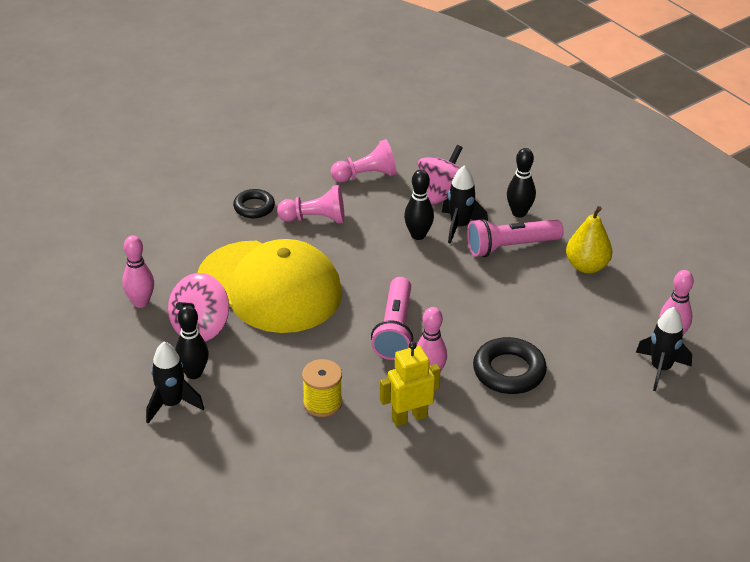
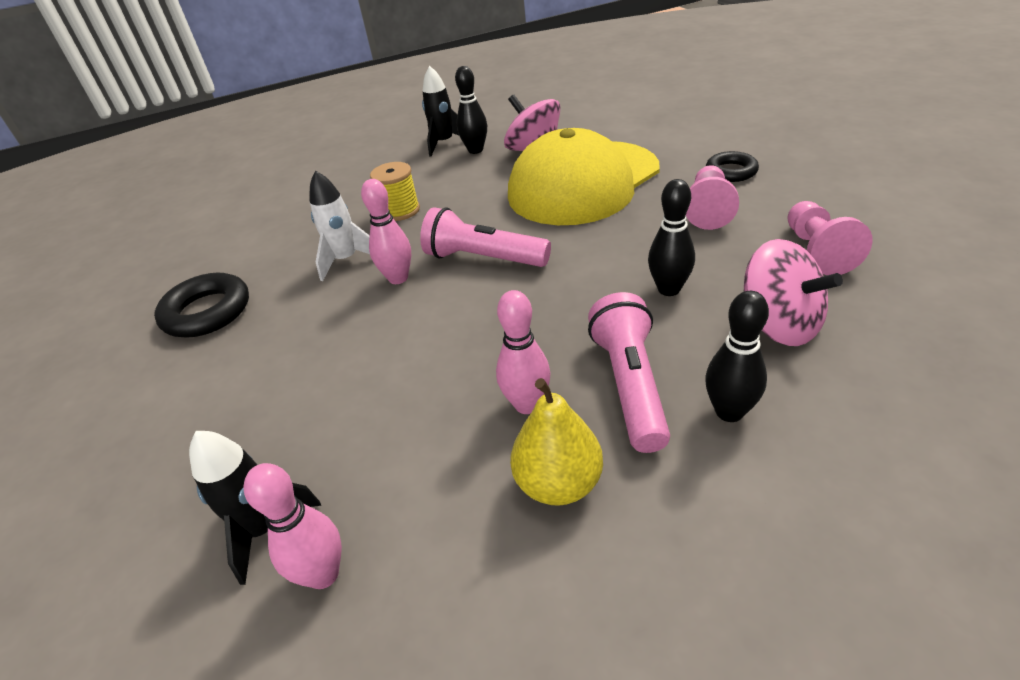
camera: 110 degrees right, 0 degrees up
(141, 302) = (578, 124): pink bowling pin -> pink bowling pin (527, 404)
(409, 417) = (346, 260): yellow robot -> white rocket
(459, 226) = (689, 333): black rocket -> none
(509, 371) = (366, 344): black ring -> black ring (207, 312)

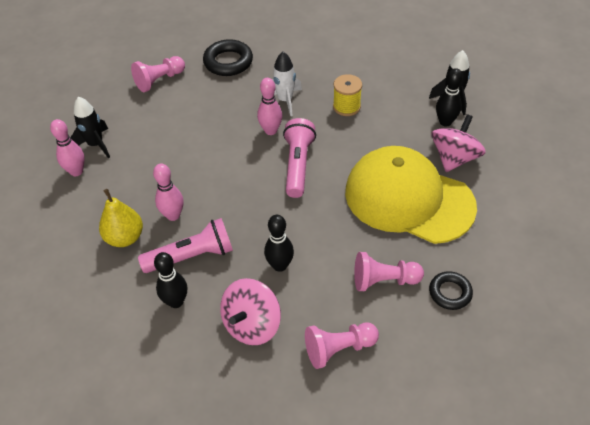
camera: 70 degrees right, 10 degrees up
(165, 406) = (159, 80): none -> pink pawn

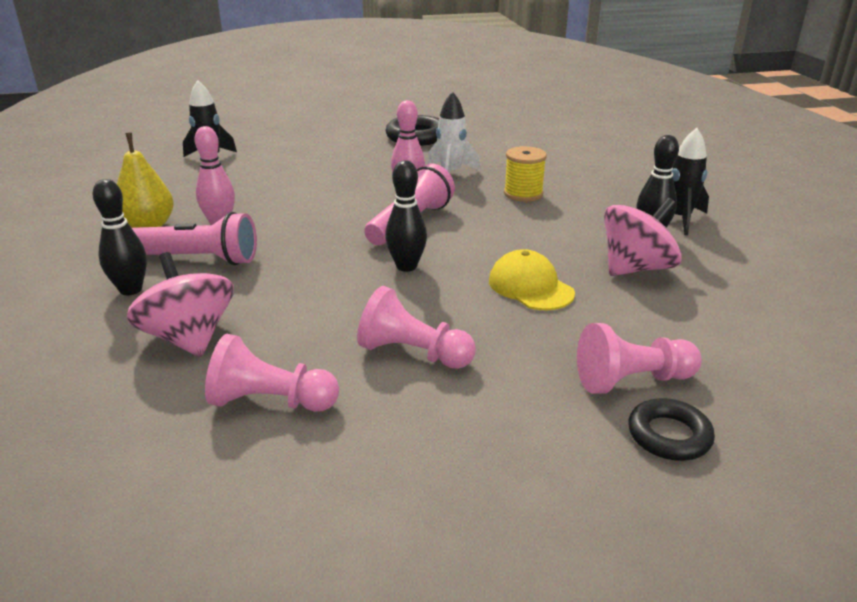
camera: 25 degrees right, 20 degrees down
(76, 171) = (168, 171): pink bowling pin -> none
(159, 80) = (329, 134): pink pawn -> pink pawn (632, 381)
(252, 325) = (189, 338): pink spinning top -> pink spinning top turned 90 degrees clockwise
(280, 265) = (289, 297): black bowling pin -> black bowling pin (406, 266)
(408, 199) = (530, 287): yellow cap -> yellow cap, size x0.44
(450, 293) = (503, 399): black ring -> black ring (669, 435)

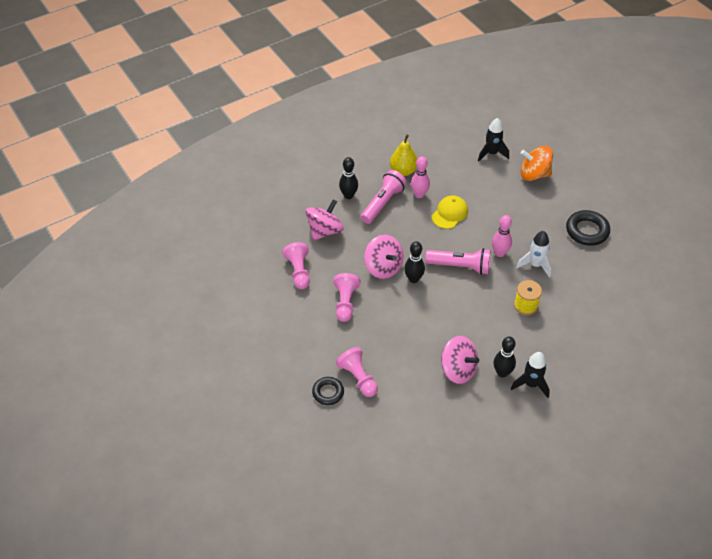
camera: 70 degrees right, 20 degrees up
(197, 259) = (382, 203): pink flashlight -> pink flashlight turned 135 degrees counterclockwise
(285, 144) = (534, 174): none -> orange spinning top
(353, 290) = (383, 267): none -> pink spinning top
(530, 287) = (417, 330): yellow cap -> yellow cap (449, 213)

